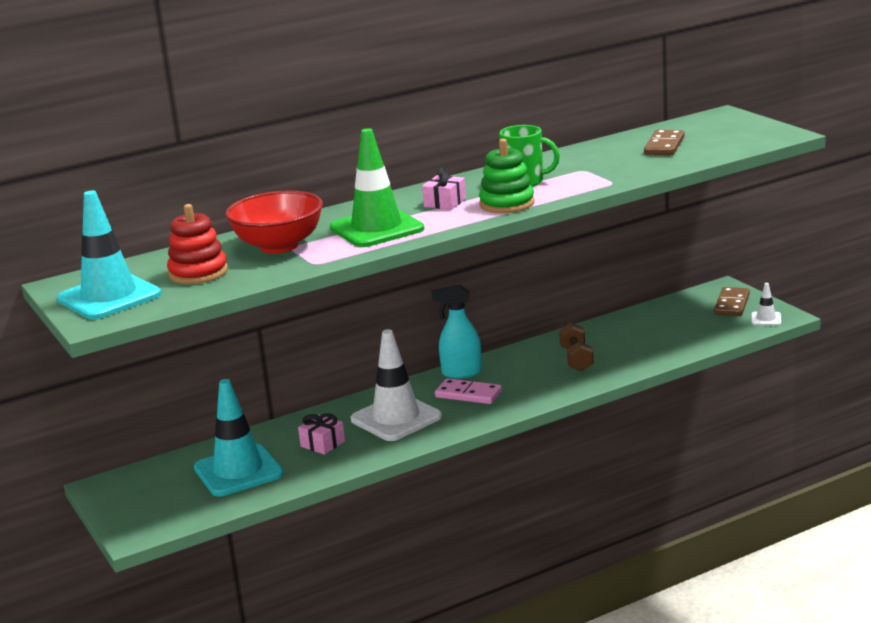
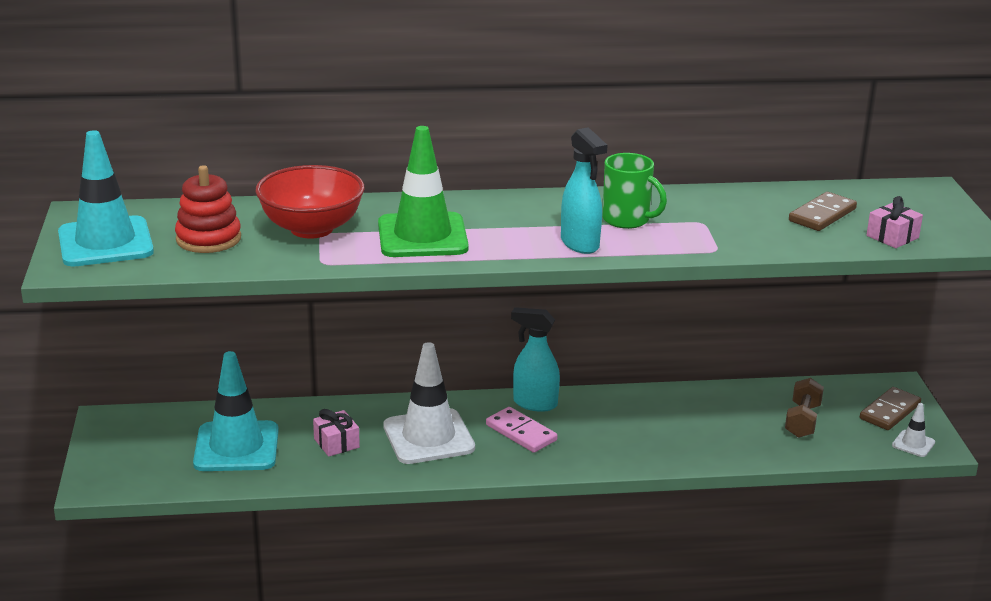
camera: 20 degrees right, 5 degrees up
(445, 203) = (520, 223): pink gift -> pink gift (892, 237)
(507, 204) = (580, 244): green stacking toy -> turquoise spray bottle
(576, 359) = (665, 426): brown dumbbell -> brown dumbbell (802, 421)

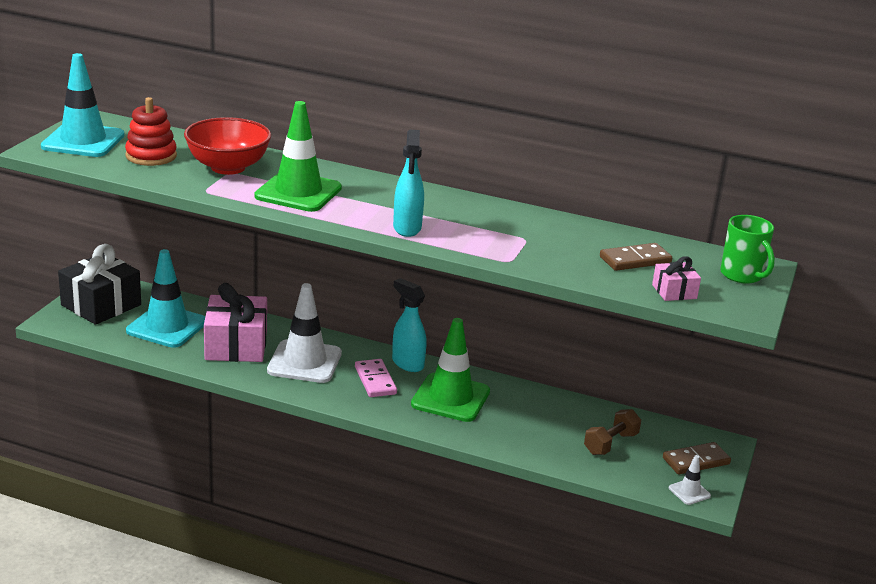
camera: 25 degrees right, 0 degrees up
(132, 446) = (101, 305): none -> black gift
(336, 443) = (236, 345): pink gift -> pink gift, size x2.08
(612, 426) = (450, 398): none -> green traffic cone
(627, 220) = (467, 221): green mug -> green mug (742, 275)

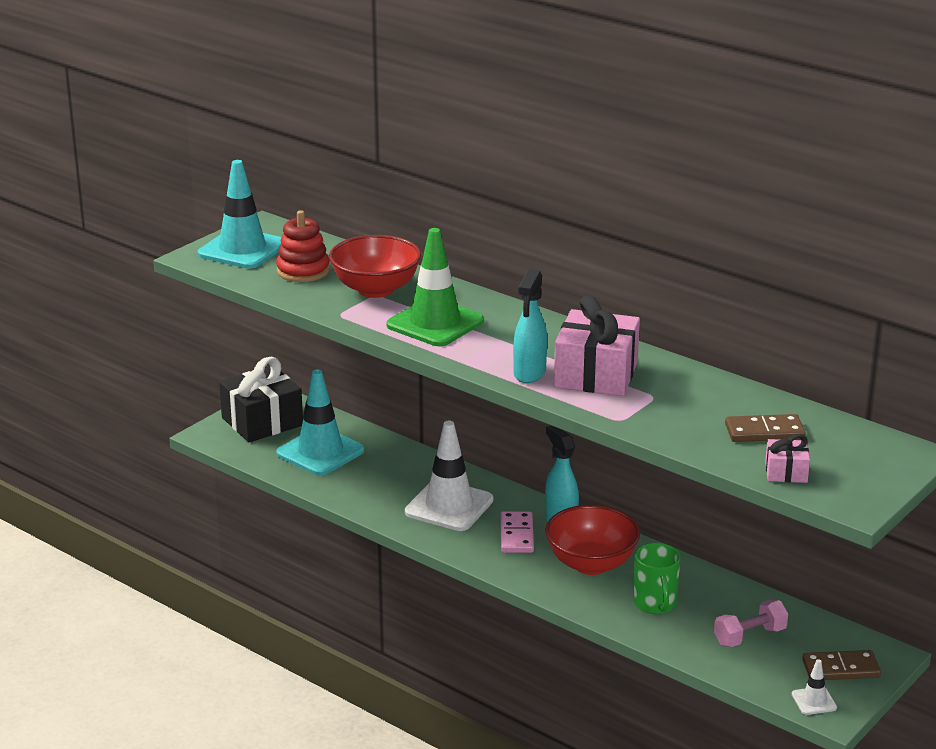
camera: 20 degrees right, 0 degrees up
(236, 345) = (384, 480): pink gift -> pink gift (596, 374)
(450, 398) = (591, 564): green traffic cone -> red bowl
(610, 443) = (749, 636): brown dumbbell -> pink dumbbell
(742, 275) = (880, 461): green mug -> green mug (655, 604)

